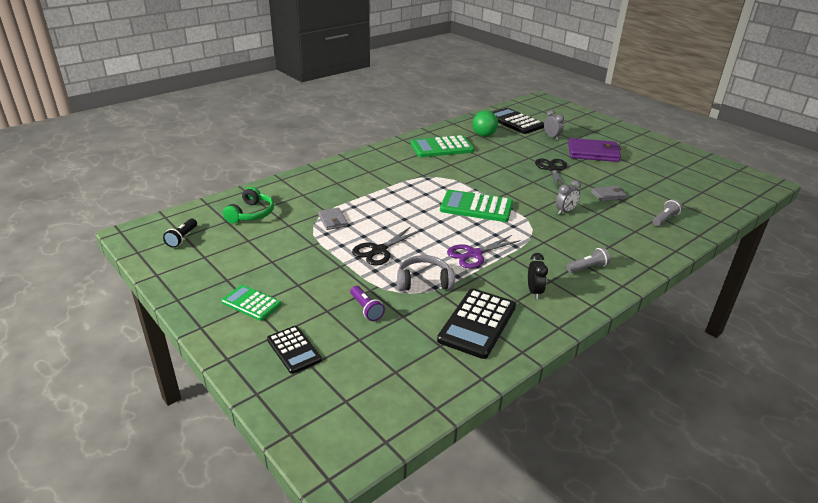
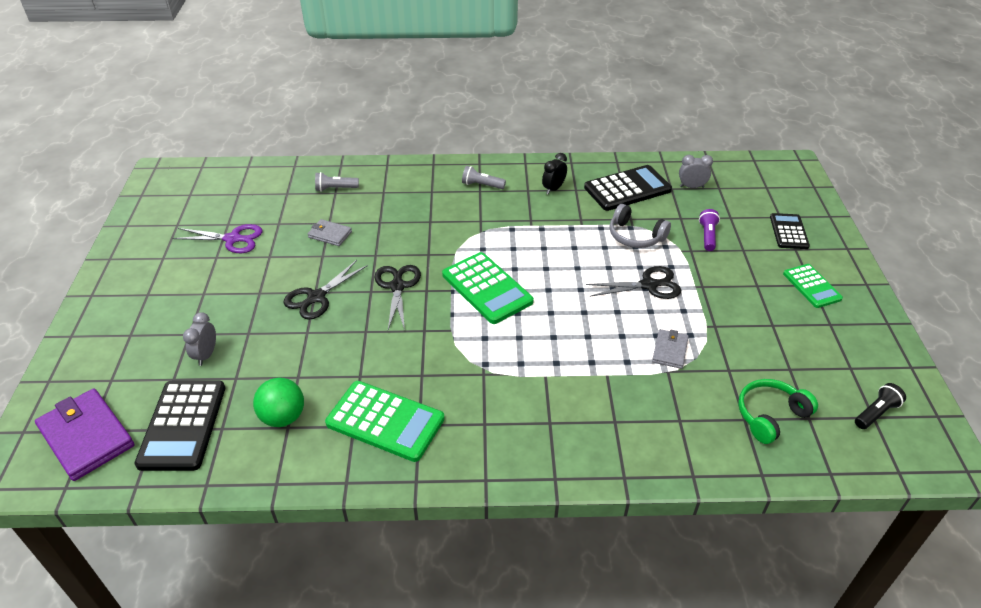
camera: 140 degrees left, 10 degrees up
(474, 254) = (561, 239): purple scissors -> purple scissors (233, 239)
(524, 188) = (397, 286): none -> black scissors
(565, 211) = (407, 238): grey clock -> grey clock (691, 187)
(593, 153) = (220, 296): purple wallet -> purple wallet (86, 437)

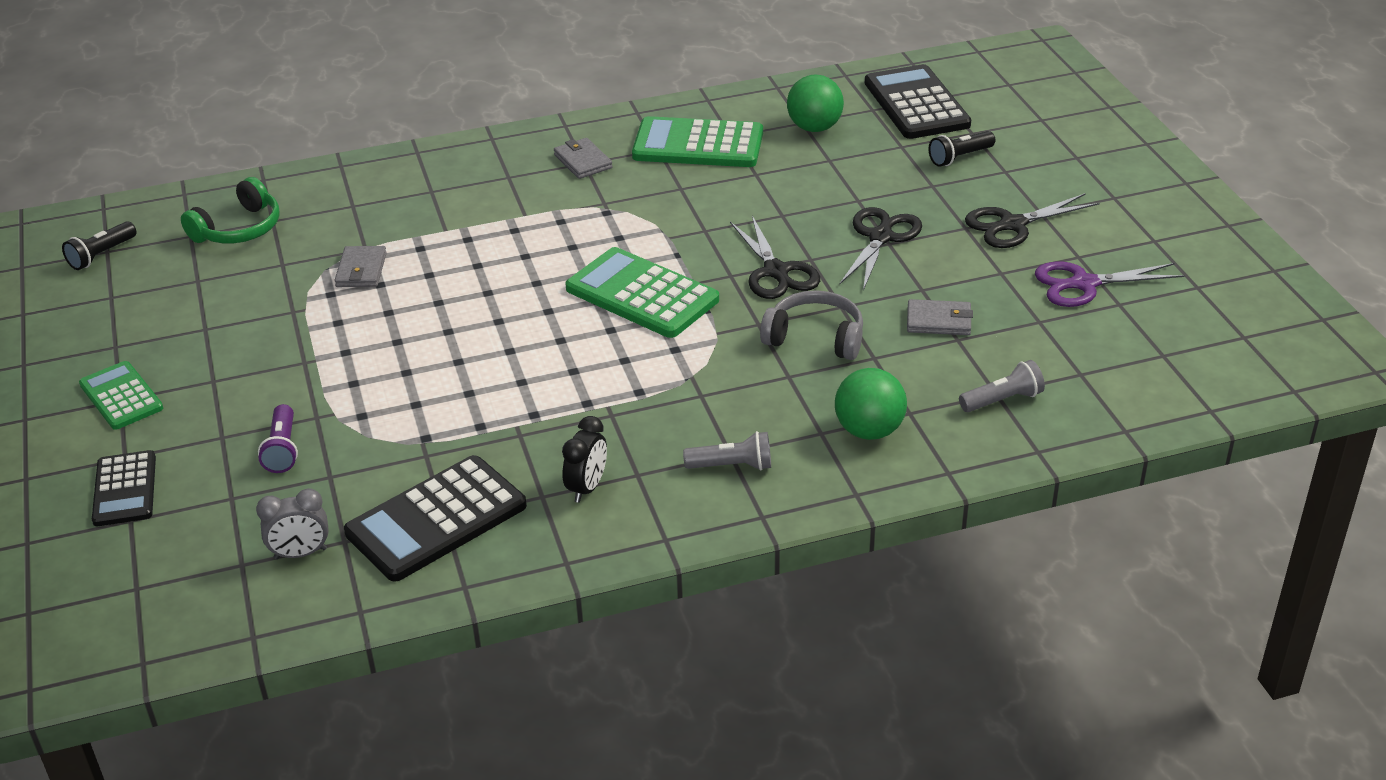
camera: 165 degrees right, 5 degrees down
(86, 437) = (1005, 80): purple wallet -> none
(206, 355) = (959, 157): grey clock -> black flashlight
(408, 188) = (869, 431): none -> green ball
(485, 425) = (582, 161): none -> grey wallet
(635, 236) = (416, 423): grey headphones -> grey headphones (815, 338)
(649, 285) = (390, 347): black scissors -> black scissors (1012, 225)

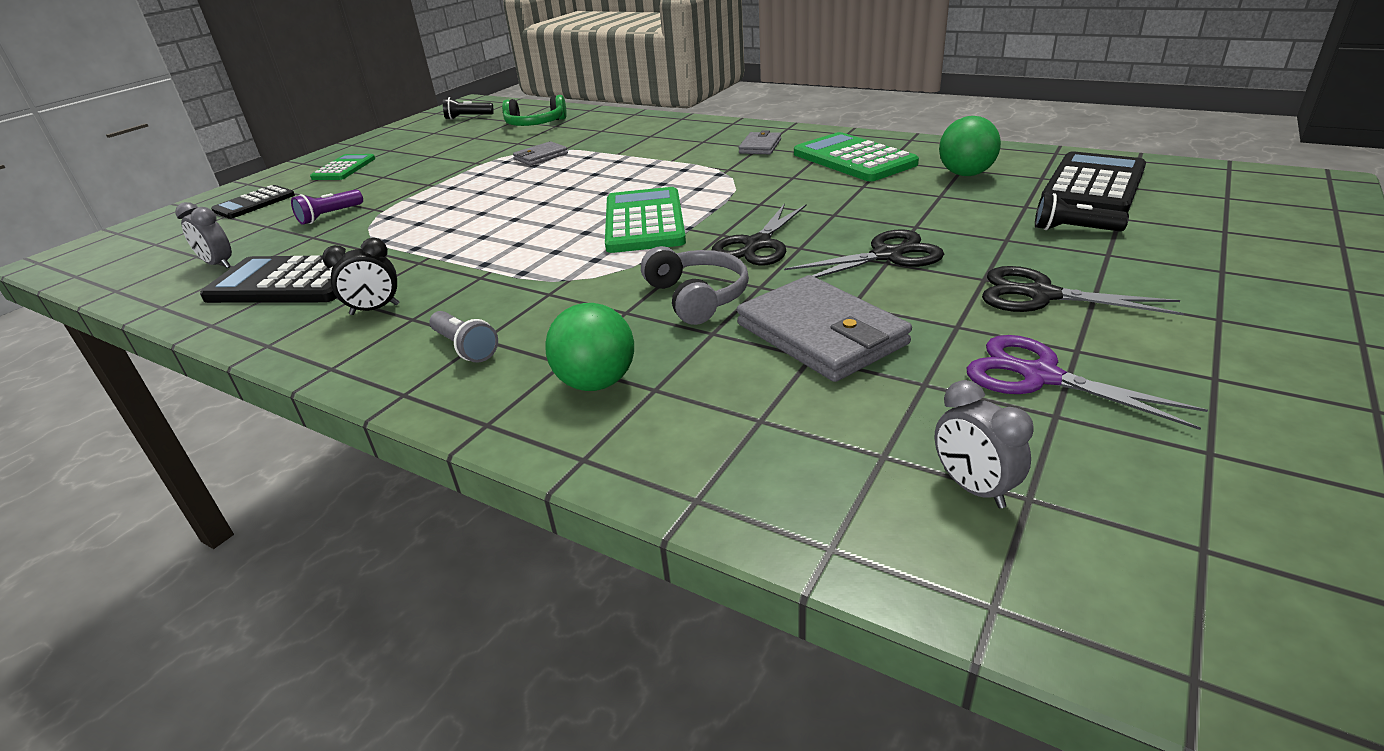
camera: 50 degrees right, 5 degrees down
(939, 321) = (821, 334): grey wallet -> grey wallet, size x1.88
(1003, 400) = (754, 430): grey flashlight -> none
(1138, 365) = (973, 488): none -> grey clock

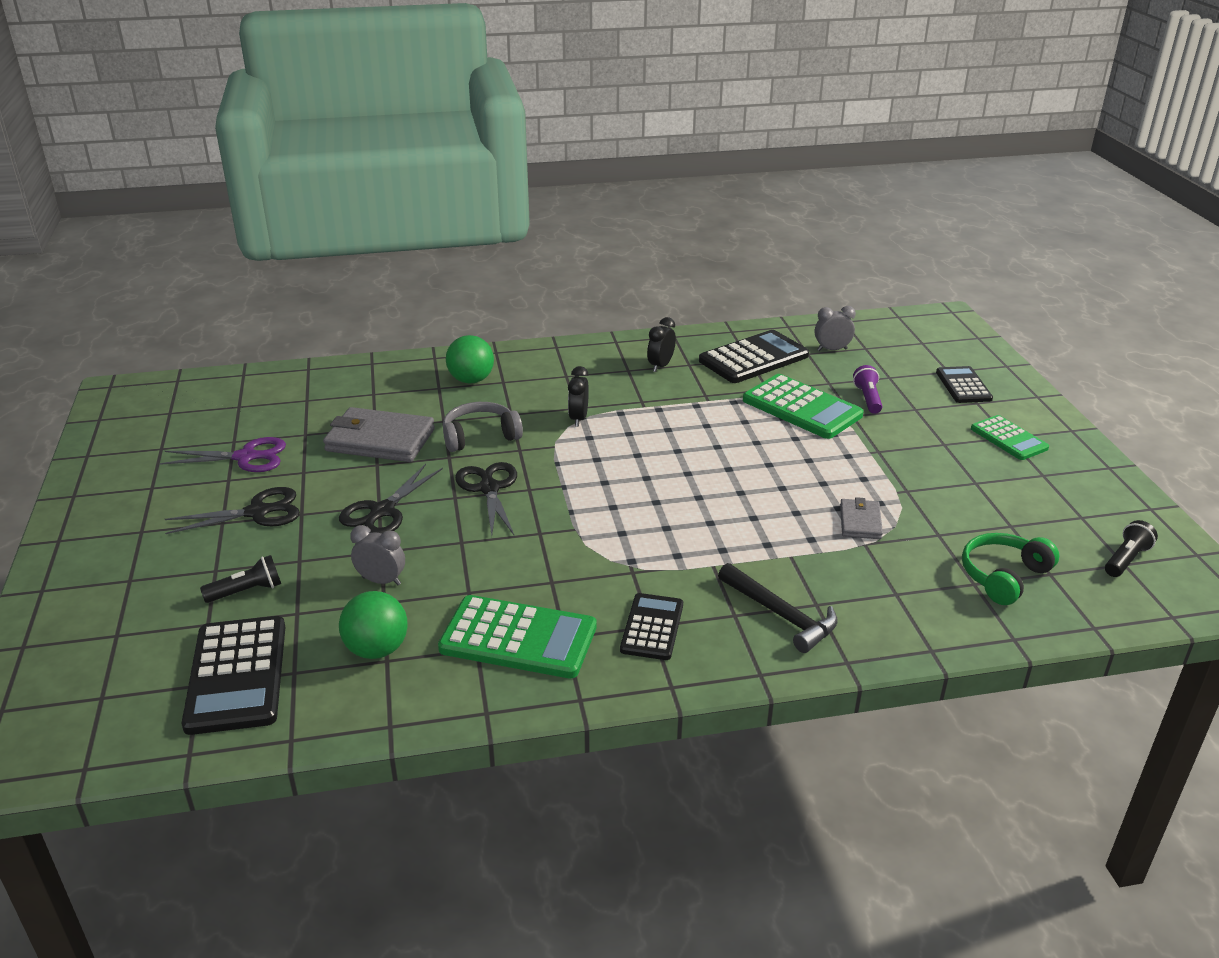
camera: 135 degrees right, 0 degrees up
(465, 348) = (566, 369): grey flashlight -> none
(570, 280) = (578, 419): none -> black clock
(644, 222) = (608, 479): green calculator -> green calculator (802, 408)
(677, 136) = (781, 615): none -> black hammer
(697, 297) = (480, 436): grey headphones -> grey headphones turned 135 degrees clockwise
(760, 146) = (652, 627): grey wallet -> black calculator
(973, 488) = (262, 402): grey clock -> grey clock (381, 581)

